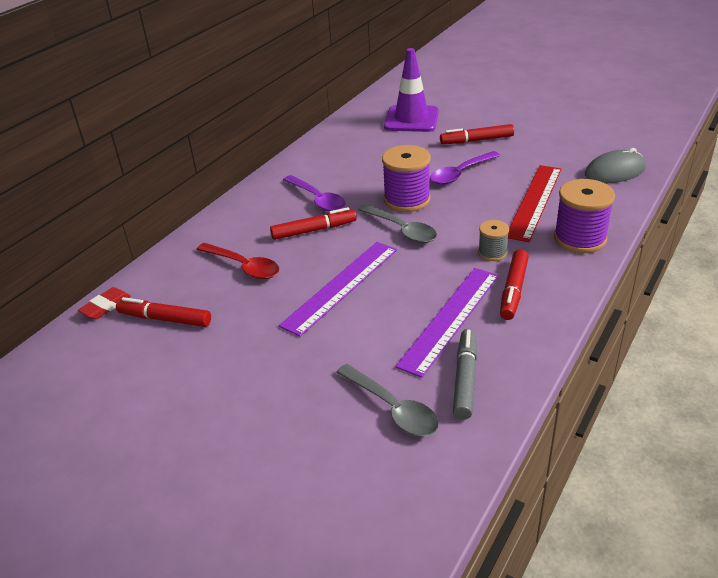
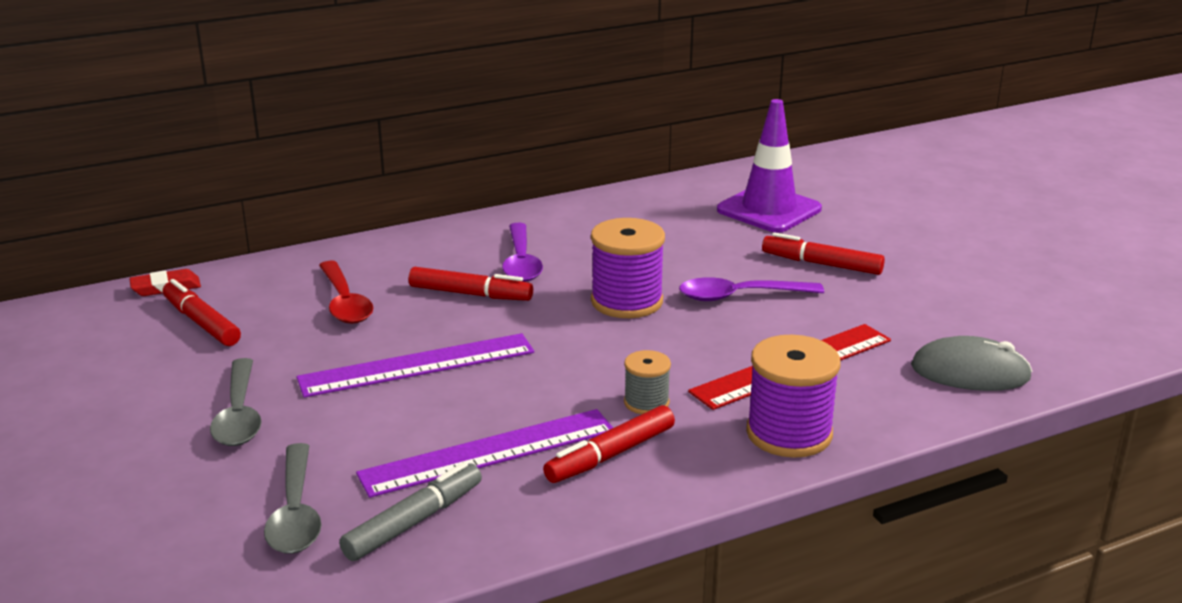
camera: 30 degrees right, 10 degrees down
(402, 230) = (572, 333): grey spoon -> grey spoon (239, 415)

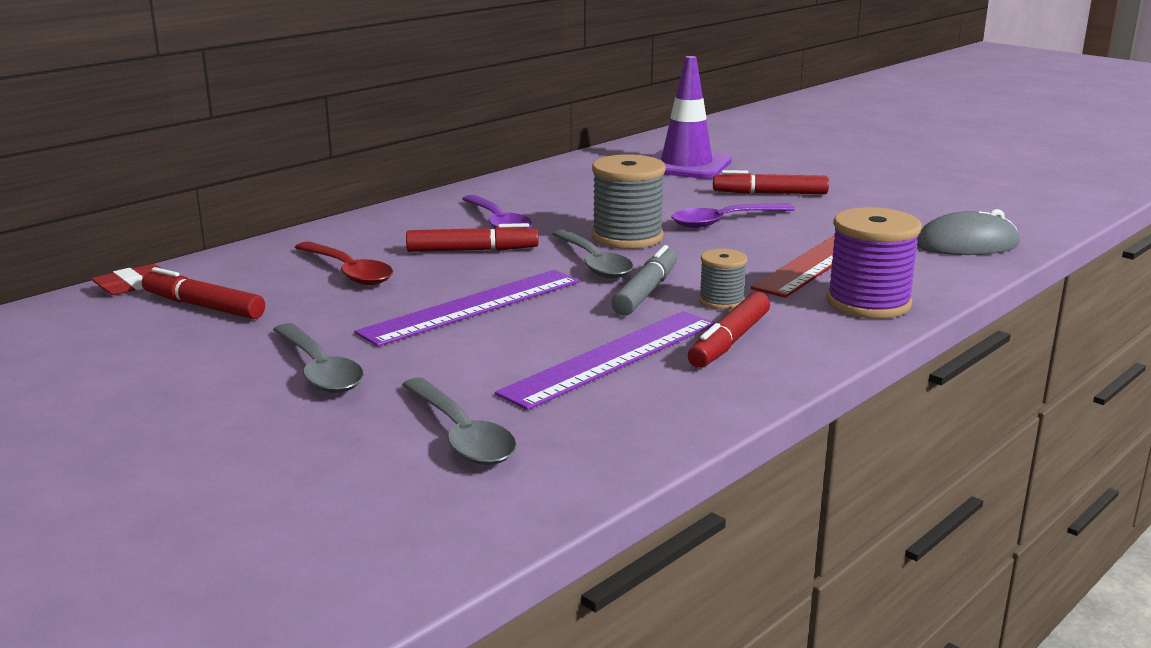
camera: 20 degrees left, 5 degrees down
(413, 522) = (592, 420): grey marker -> grey marker (645, 292)
(567, 331) = (594, 263): none -> grey spoon
(626, 301) = (627, 237): purple spool -> grey spool

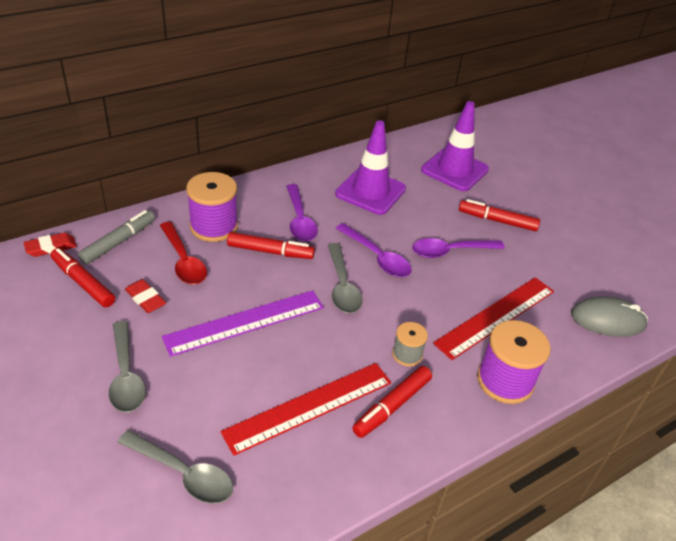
camera: 10 degrees right, 20 degrees up
(309, 307) = (145, 299): none -> red eraser
(376, 241) = (214, 226): none -> purple spool
(461, 435) = (183, 473): grey spoon -> grey spoon turned 45 degrees counterclockwise
(583, 192) = (370, 191): none -> purple traffic cone
(612, 358) = (309, 407): purple ruler -> red ruler
(627, 237) = (377, 257): grey spool -> purple spoon
(645, 292) = (362, 330): grey marker -> grey marker (118, 242)

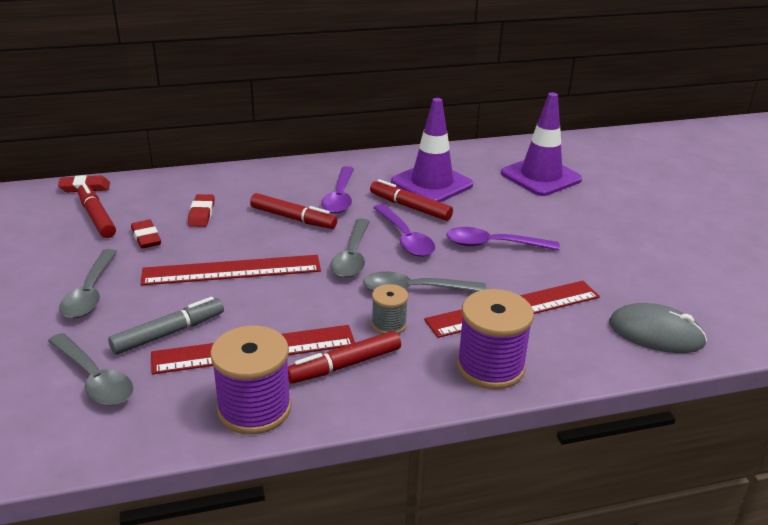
camera: 20 degrees right, 10 degrees down
(118, 242) = (149, 191): grey marker -> grey marker (168, 333)
(184, 261) = (201, 214): red spoon -> red eraser
(214, 226) = (248, 191): purple spool -> purple spool (254, 408)
(245, 322) = (232, 270): purple ruler -> red ruler
(411, 313) = (414, 290): none -> grey spoon
(497, 221) = (566, 226): red marker -> red marker (410, 207)

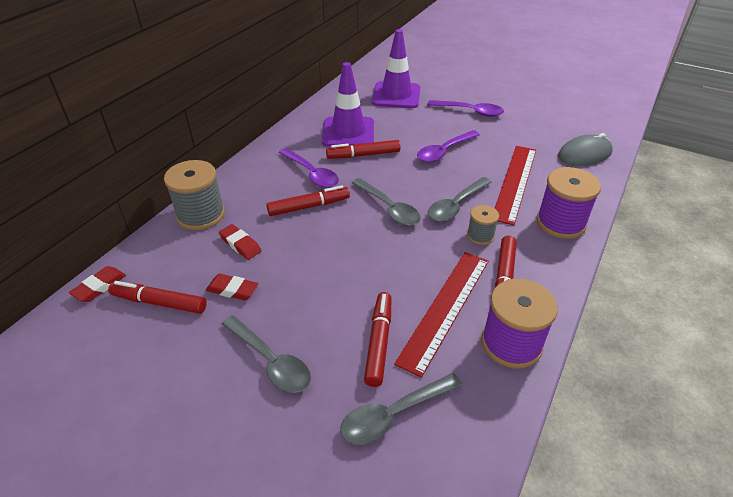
camera: 45 degrees left, 10 degrees up
(94, 379) = (393, 415): grey spoon -> grey spoon turned 150 degrees clockwise
(168, 333) = (378, 342): grey marker -> red marker
(212, 181) = (201, 215): none -> grey spool
(232, 270) = (337, 269): red ruler -> none
(405, 238) = (396, 177): purple spoon -> purple spoon (470, 111)

